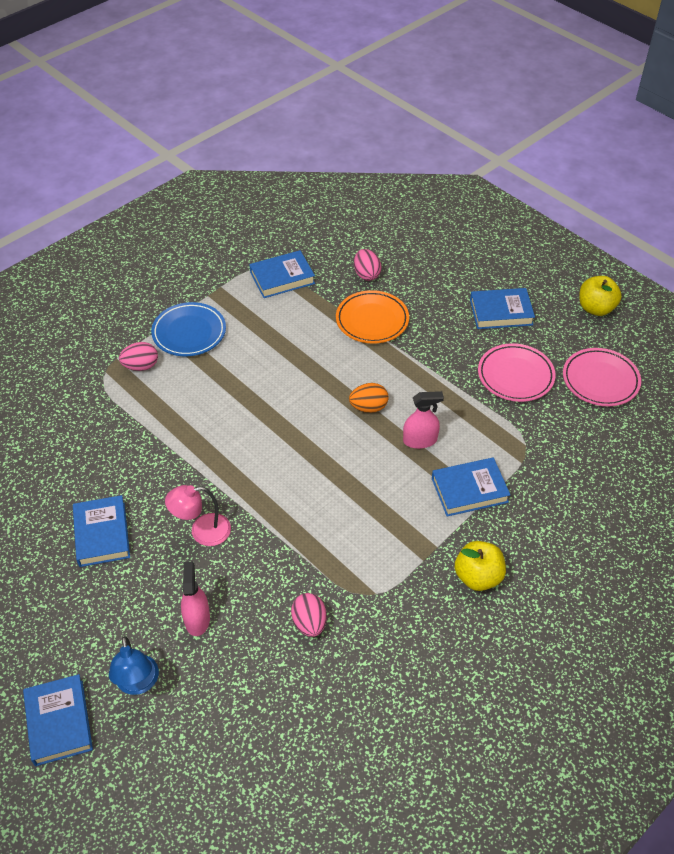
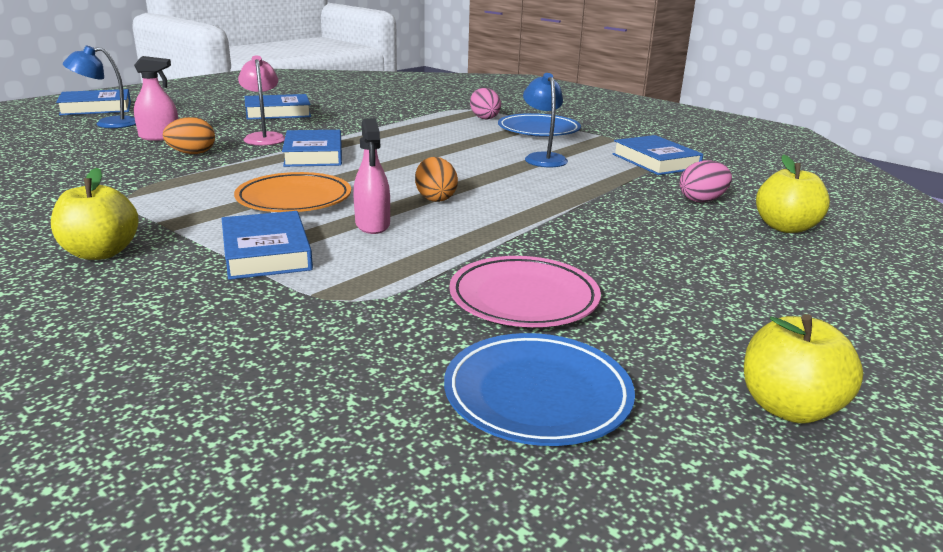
camera: 85 degrees right, 25 degrees down
(255, 578) = (192, 153): none -> orange egg
(272, 340) = (543, 158): none -> blue lamp
(309, 623) = (114, 172): pink egg -> none
(372, 320) = (606, 202): orange plate -> orange plate (294, 199)
(411, 251) = (785, 227): none -> yellow apple
(501, 312) = (689, 293): blue book -> blue book (313, 155)
(600, 380) = (537, 395): pink plate -> blue plate

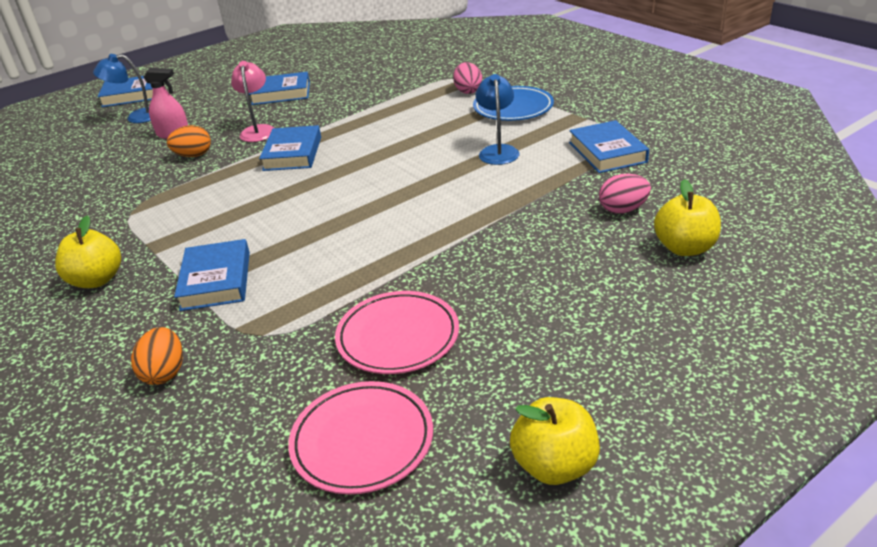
camera: 15 degrees right, 10 degrees up
(294, 199) = (257, 214): orange plate -> none
(372, 225) = (310, 246): pink spray bottle -> none
(435, 198) = (375, 211): orange egg -> orange egg (165, 373)
(537, 395) = (362, 441): blue plate -> pink plate

